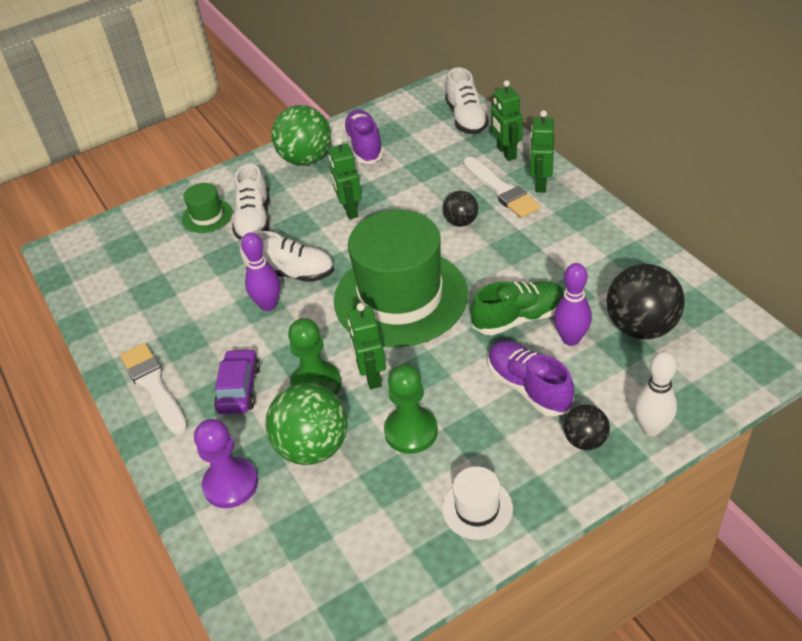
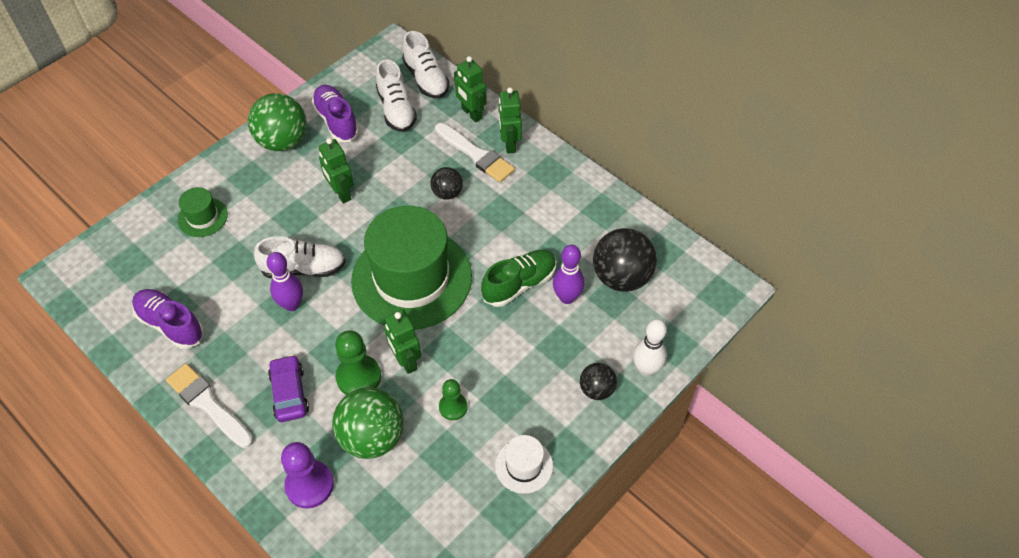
camera: 20 degrees left, 10 degrees up
(254, 220) = (251, 216): white shoe -> white shoe (396, 110)
(411, 431) = (453, 407): green pawn -> green pawn, size x0.63
(528, 387) = (541, 349): purple shoe -> purple shoe (171, 324)

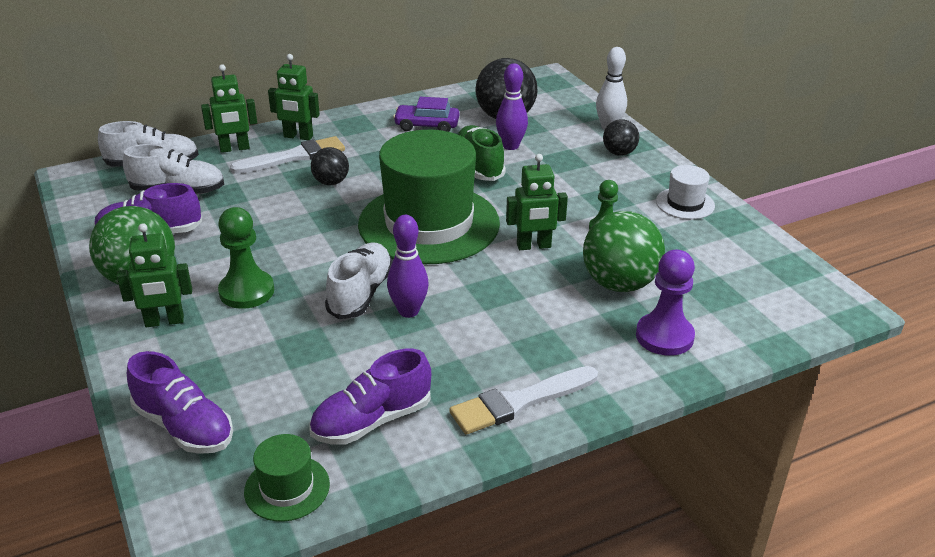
camera: 70 degrees left, 20 degrees down
(145, 231) = (184, 427): none -> purple shoe
(203, 217) = (207, 366): green hat -> green hat (287, 488)
(289, 393) = (535, 332): purple car -> purple car (427, 125)
(341, 193) = (268, 249): green robot -> green robot (164, 321)
(358, 377) = (538, 280): green pawn -> green pawn (246, 291)

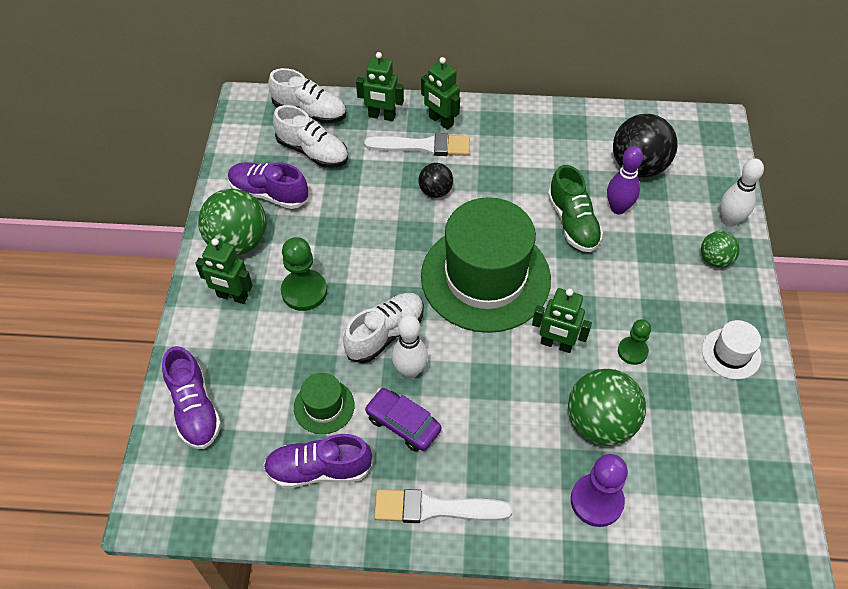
camera: 30 degrees right, 20 degrees up
(287, 488) = (229, 501): green hat -> green hat (324, 406)
(408, 311) = (410, 371): purple bowling pin -> white bowling pin
(427, 125) = (559, 150): purple car -> purple car (403, 424)
(479, 166) = (573, 223): green shoe -> green shoe turned 150 degrees clockwise
(619, 153) = (715, 260): black ball -> green ball

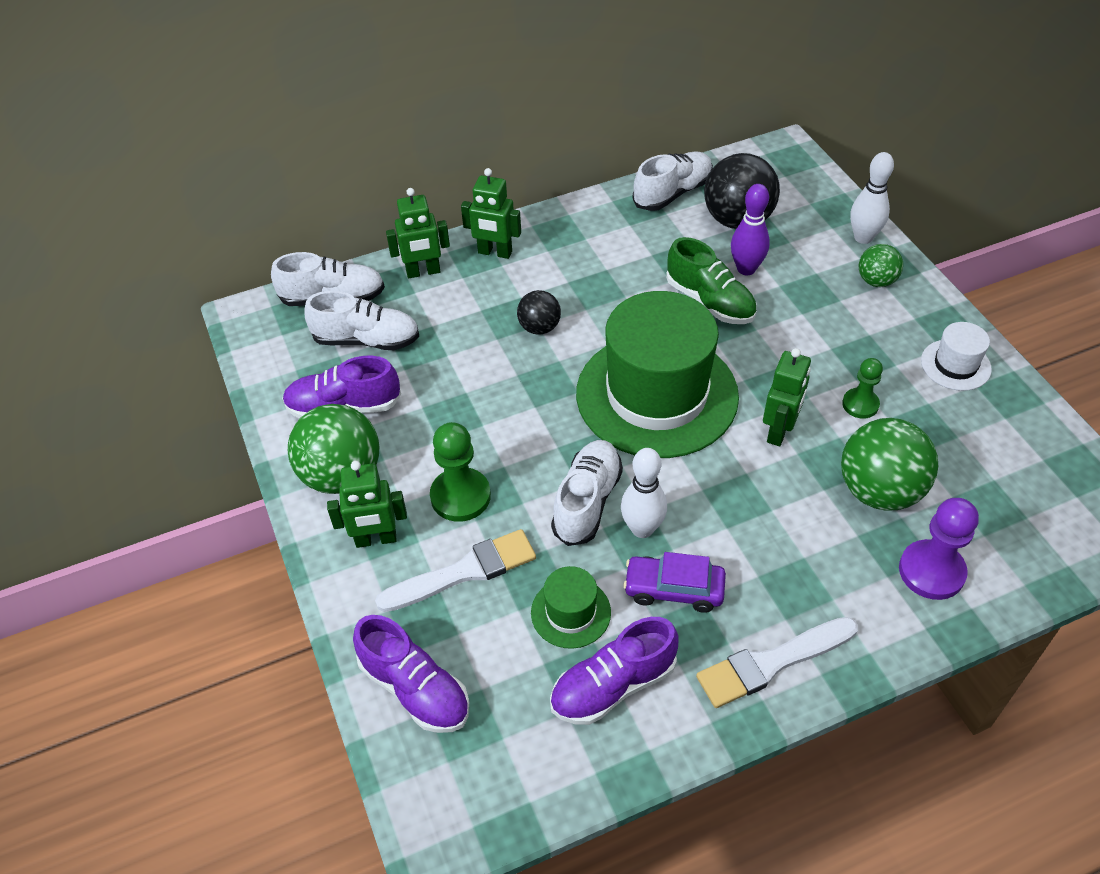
camera: 25 degrees left, 5 degrees down
(423, 146) = (493, 286): white brush -> white brush (464, 572)
(556, 344) = (779, 431): green robot -> green robot turned 60 degrees counterclockwise
(602, 125) = (672, 193): none -> white shoe

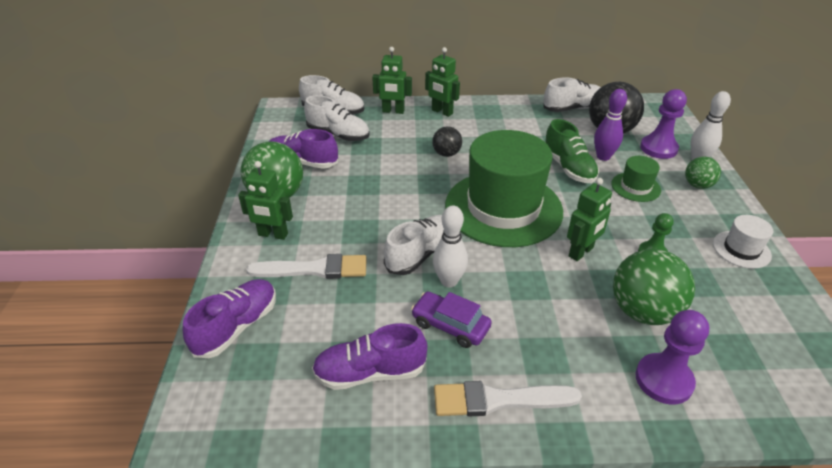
camera: 20 degrees right, 10 degrees down
(415, 689) = (237, 327): purple shoe -> purple shoe turned 120 degrees counterclockwise
(460, 496) = (340, 227): green pawn -> none
(570, 612) = (369, 316): green hat -> green hat (635, 187)
(809, 233) = (658, 148): none -> purple pawn

